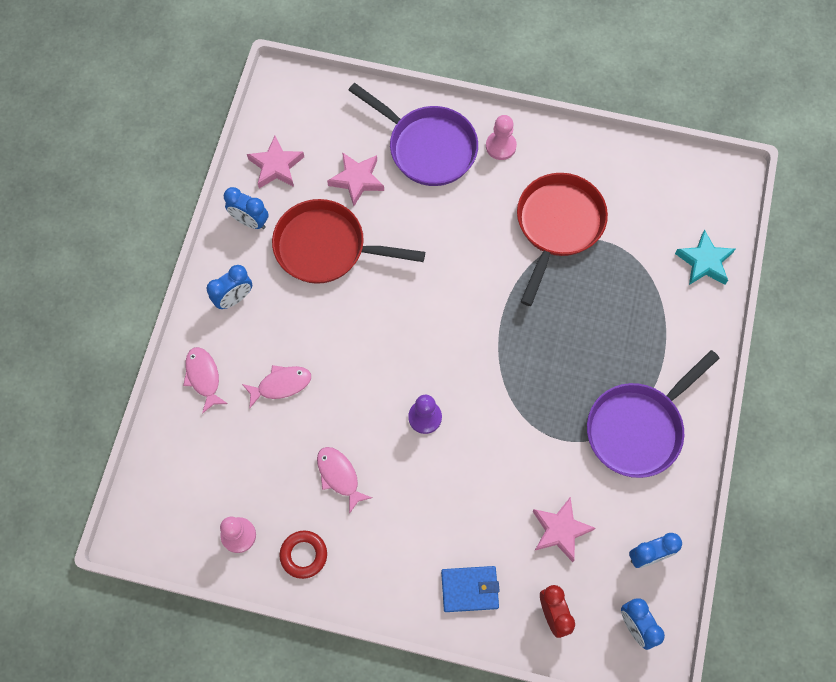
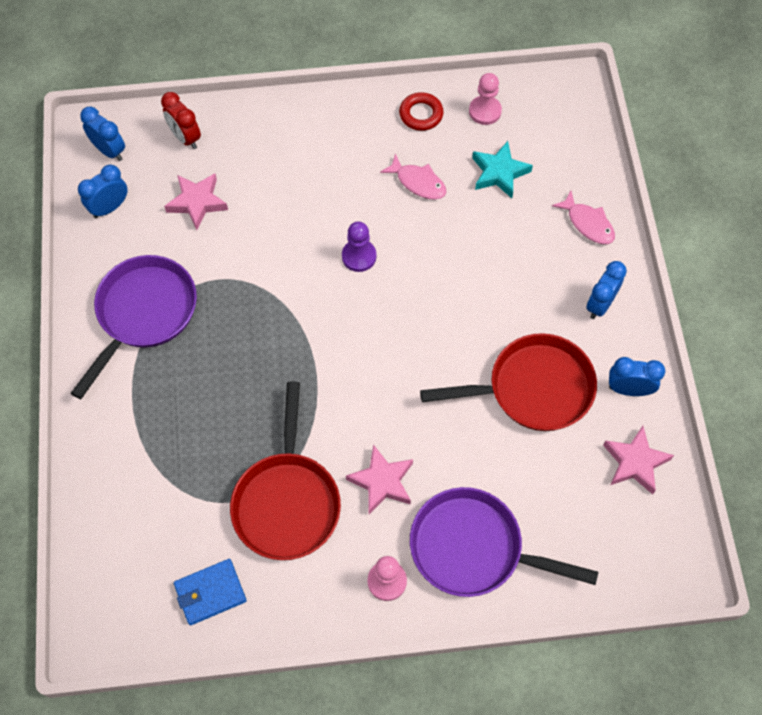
camera: 160 degrees right, 5 degrees down
(281, 385) = (511, 240): pink fish -> none
(357, 180) = (536, 477): pink star -> pink star (382, 482)
(469, 589) = (265, 133): blue wallet -> blue wallet (210, 593)
(704, 262) = (106, 516): turquoise star -> turquoise star (499, 173)

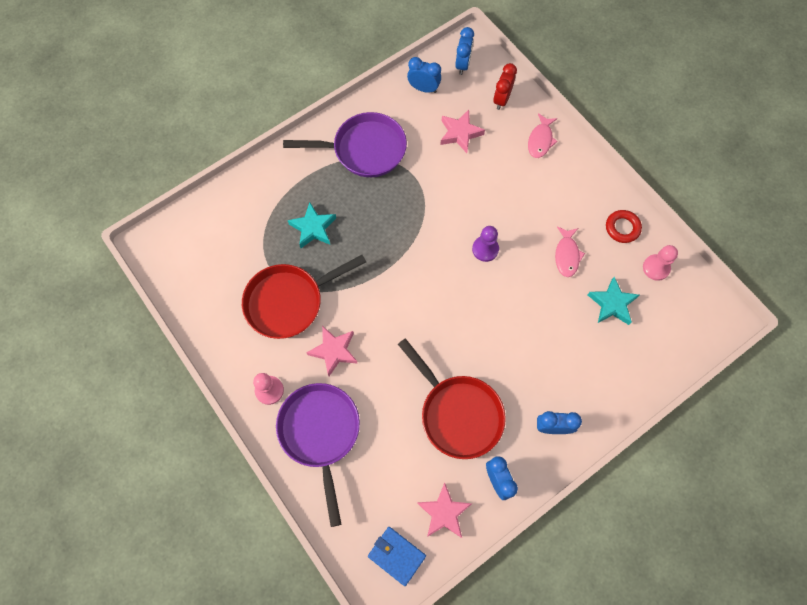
camera: 60 degrees right, 5 degrees up
(208, 425) = (313, 228): none -> turquoise star
(210, 593) = (208, 291): blue wallet -> blue wallet (396, 556)
(588, 223) = (613, 386): pink fish -> pink fish (540, 140)

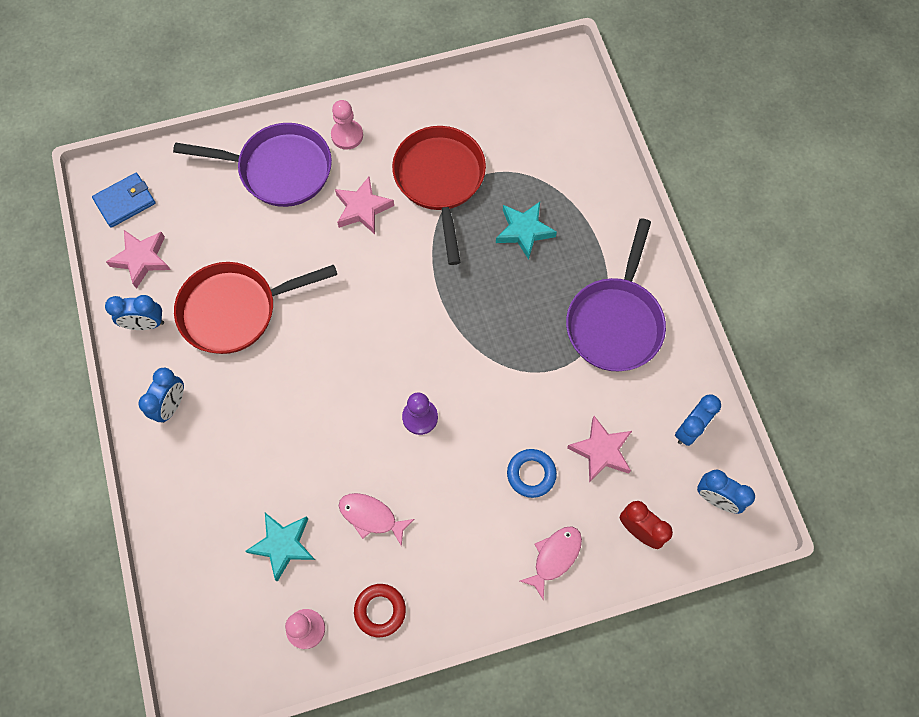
camera: 110 degrees right, 0 degrees up
(494, 169) = (531, 474): none -> blue ring
(540, 140) = (554, 557): pink fish -> pink fish turned 90 degrees clockwise

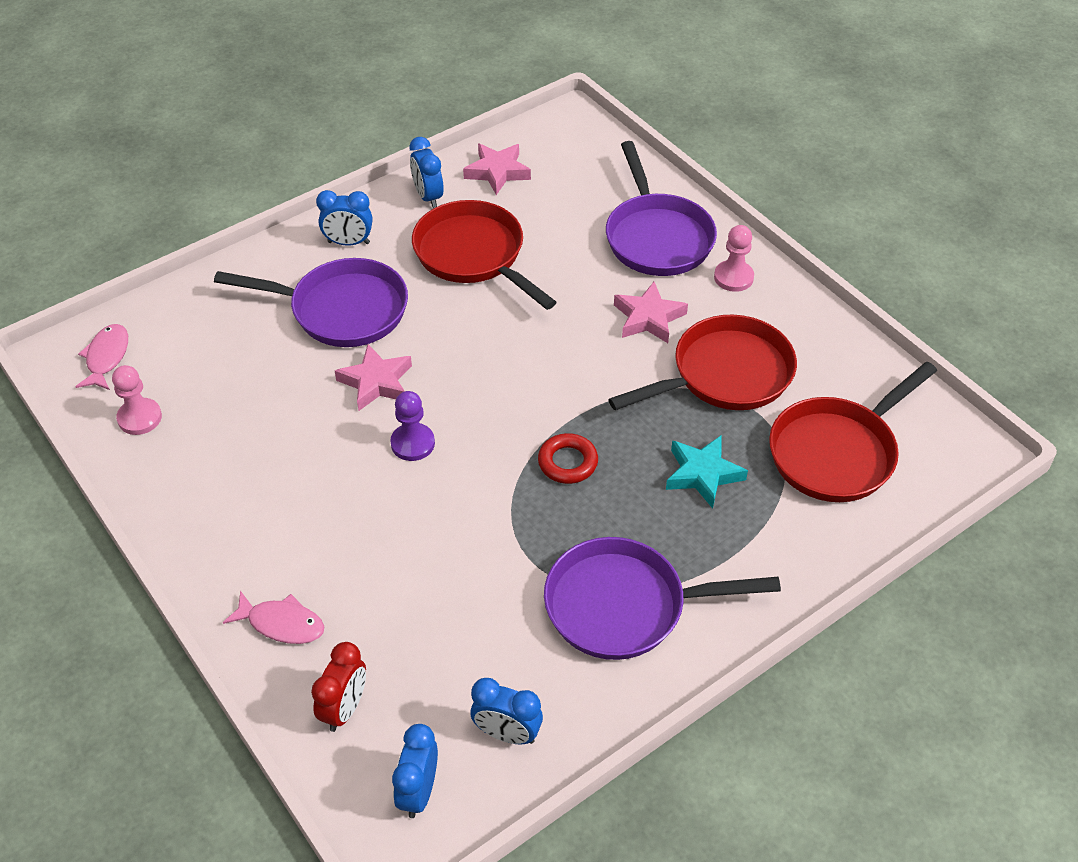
camera: 70 degrees right, 20 degrees down
(125, 201) = (554, 141): blue wallet -> none
(252, 432) = (342, 310): none -> purple pan
(283, 545) = (226, 372): turquoise star -> none
(371, 517) = (279, 435): pink fish -> pink fish (106, 357)
(380, 610) = (174, 474): red ring -> red ring (567, 462)
(531, 474) = (380, 570): blue ring -> none
(537, 142) = (837, 452): none -> red pan
(601, 451) = (437, 637): pink star -> pink star (376, 382)

